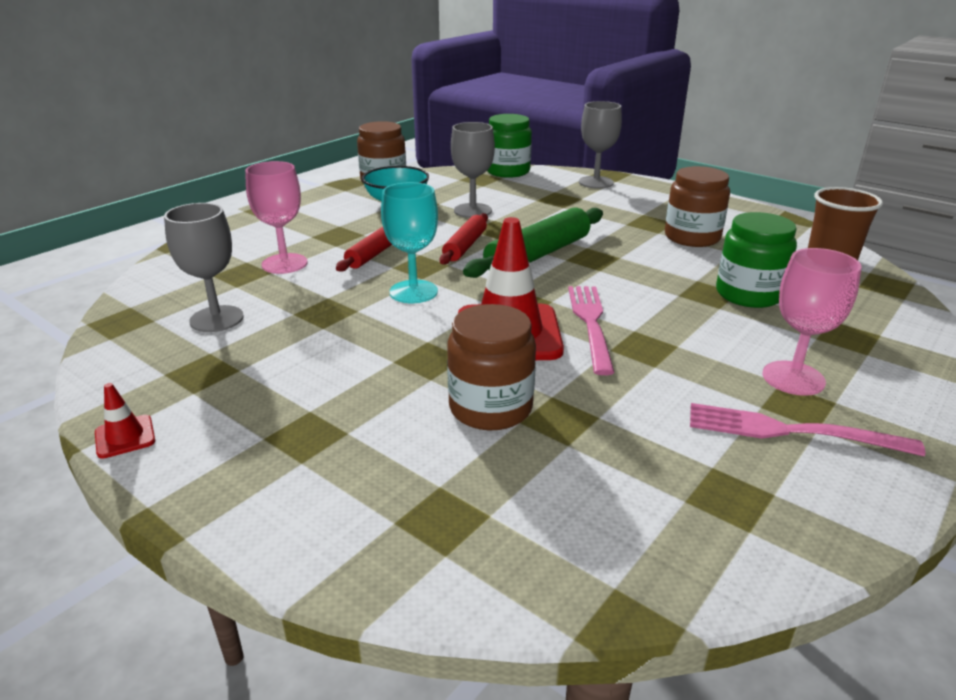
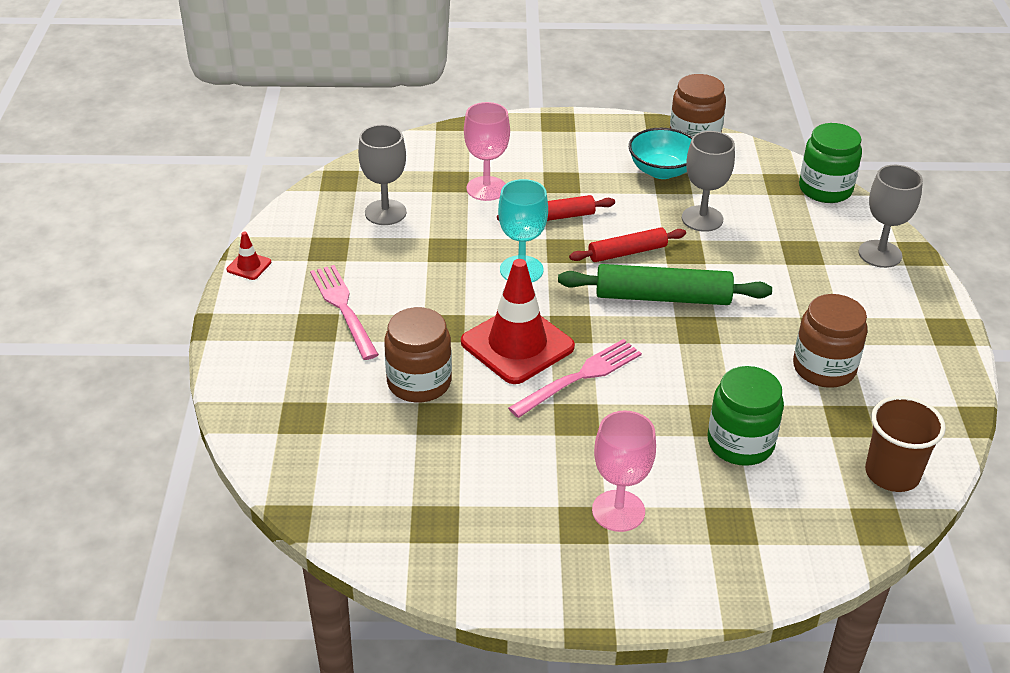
camera: 50 degrees right, 10 degrees up
(789, 431) = (539, 529): pink fork -> pink fork (343, 308)

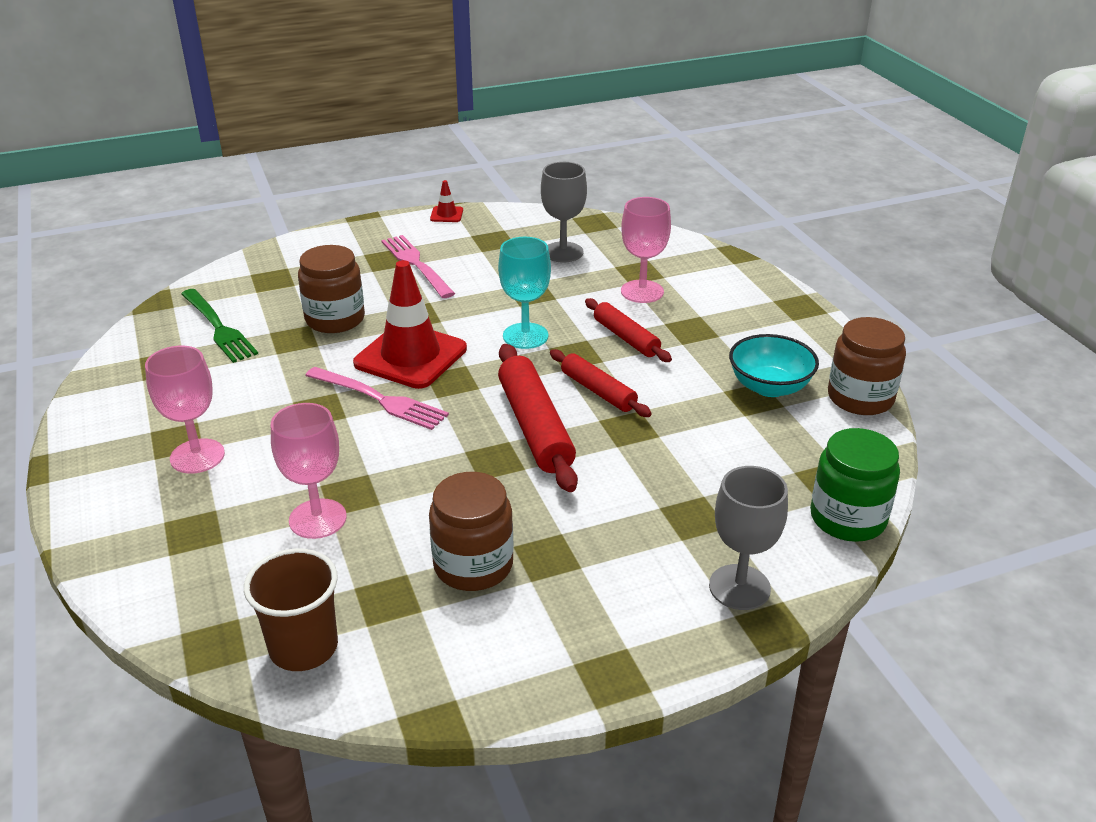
camera: 70 degrees right, 5 degrees down
(343, 308) = (416, 264): pink fork -> pink fork turned 75 degrees counterclockwise
(384, 471) = (219, 328): none -> green fork
(662, 297) = (535, 427): green rolling pin -> red rolling pin
(702, 219) = (699, 430): grey goblet -> none
(740, 443) = (317, 519): green jar -> pink goblet

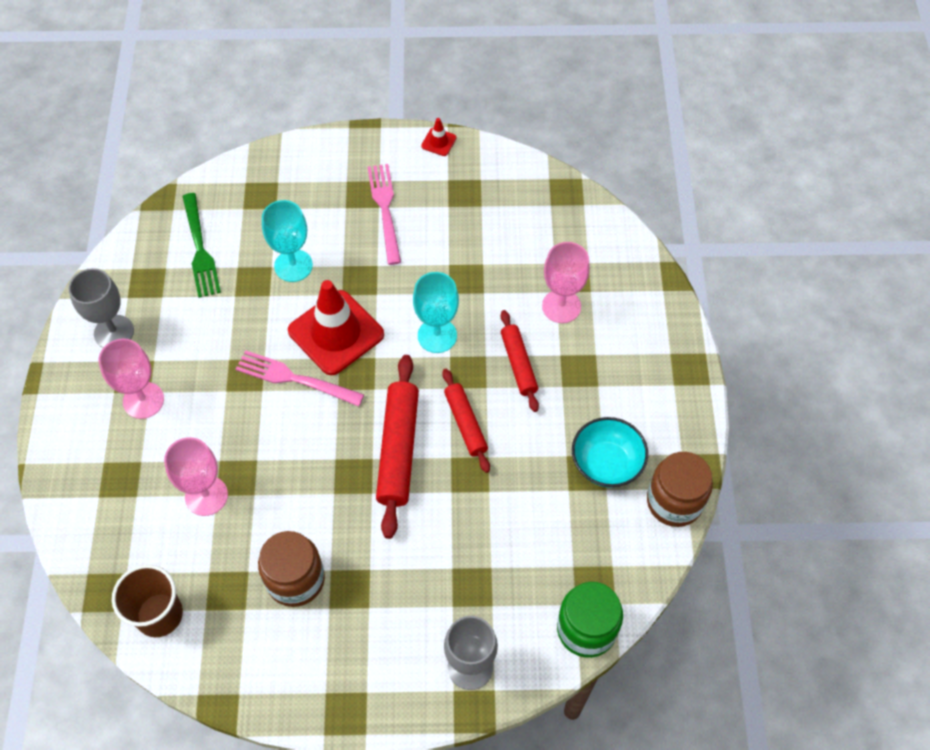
camera: 20 degrees right, 25 degrees up
(335, 319) = (293, 265): brown jar -> turquoise goblet
(380, 399) = (294, 379): pink fork -> pink fork turned 150 degrees clockwise
(563, 252) = (518, 229): grey goblet -> grey goblet (114, 332)

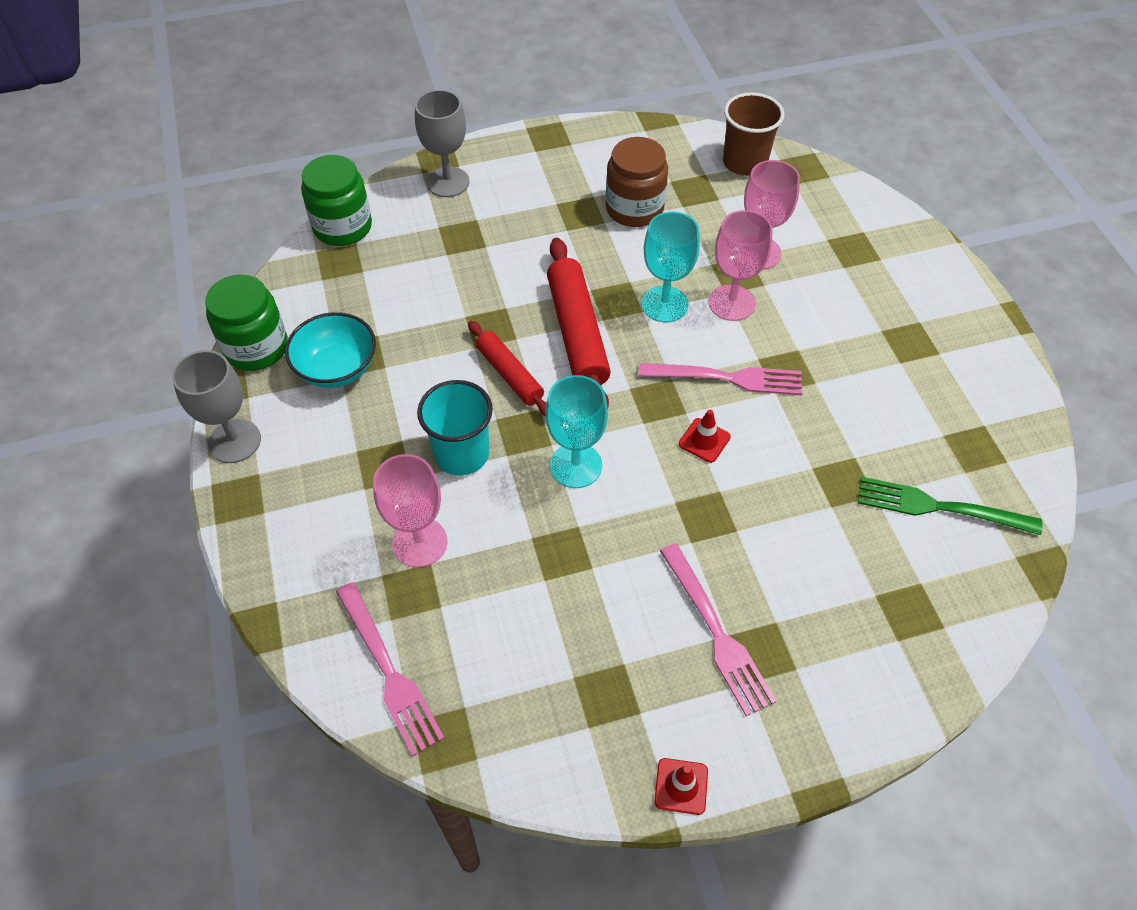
camera: 165 degrees right, 5 degrees down
(114, 332) = (968, 381): grey goblet -> grey goblet (234, 441)
(143, 400) = (882, 320): pink goblet -> pink goblet (731, 303)
(200, 249) = (939, 507): green fork -> green fork turned 45 degrees counterclockwise
(293, 265) = (803, 514): turquoise goblet -> turquoise goblet (664, 304)
(336, 333) = (704, 440): red traffic cone -> red traffic cone, size x0.42
(519, 364) = (462, 454): red rolling pin -> turquoise cup
(593, 232) = (389, 672): none -> pink fork
(674, 501) = (256, 348): brown jar -> green jar

